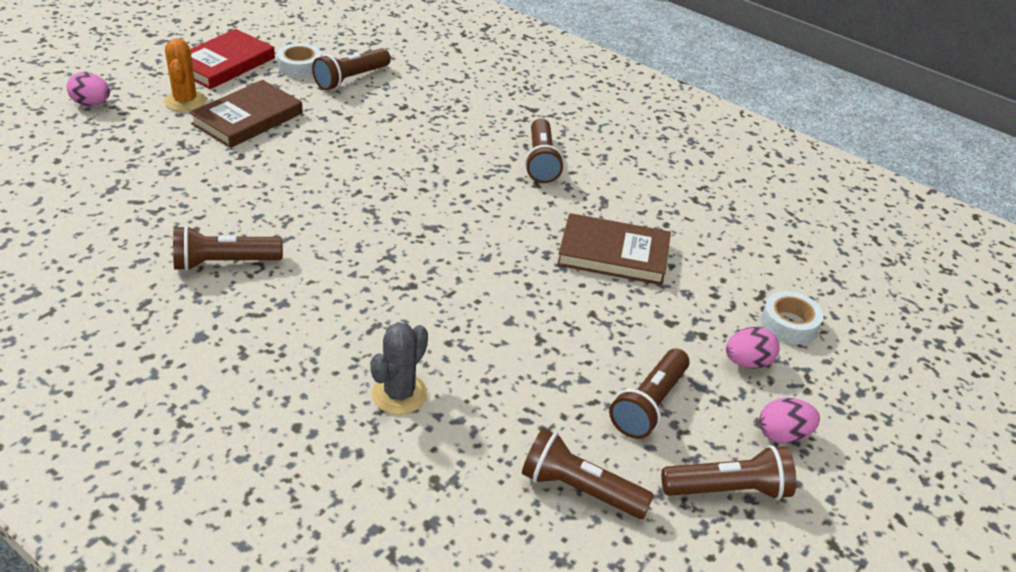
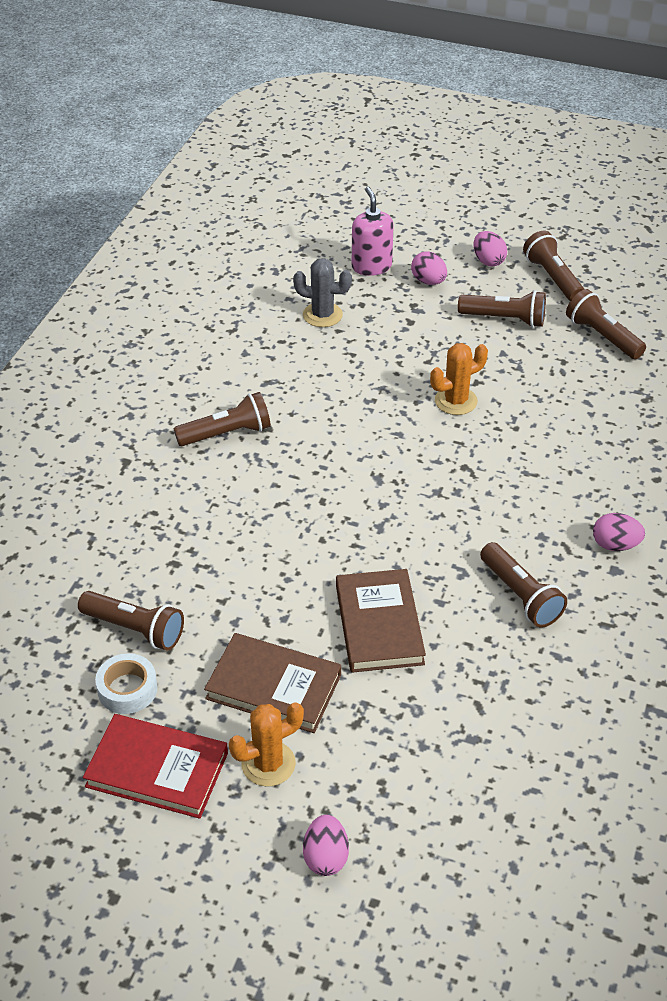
camera: 105 degrees left, 5 degrees up
(231, 350) = (615, 545): none -> pink egg
(399, 394) = (587, 437): grey cactus -> grey cactus (322, 315)
(515, 312) = (456, 401): none -> orange cactus
(579, 489) = (602, 336): brown flashlight -> brown flashlight turned 135 degrees clockwise
(613, 254) = (344, 363): brown book -> brown book (379, 624)
(789, 324) = (371, 266): white tape -> pink soap dispenser

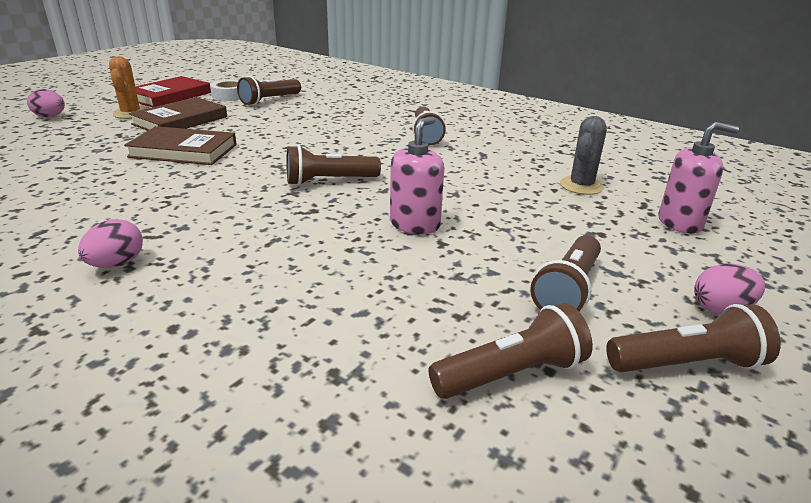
camera: 105 degrees right, 15 degrees down
(428, 281) = (654, 252): pink egg -> none
(456, 401) = (415, 224): orange cactus -> pink soap dispenser
(521, 595) = (131, 202): brown flashlight -> brown flashlight (329, 181)

